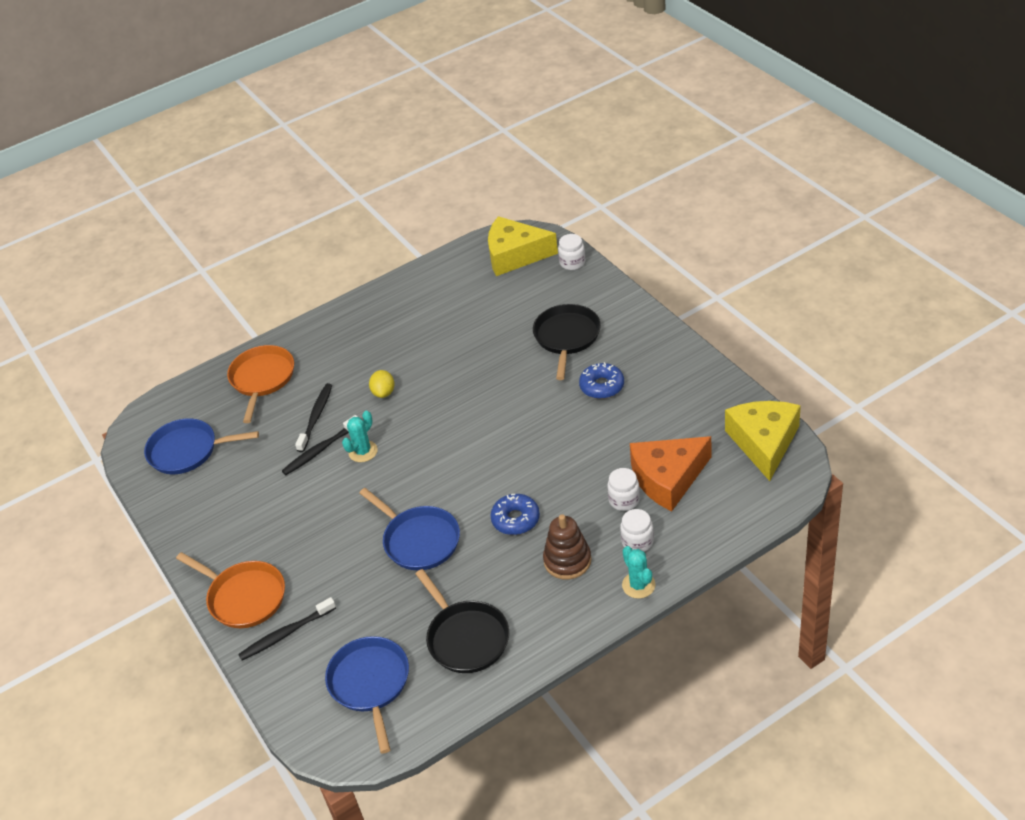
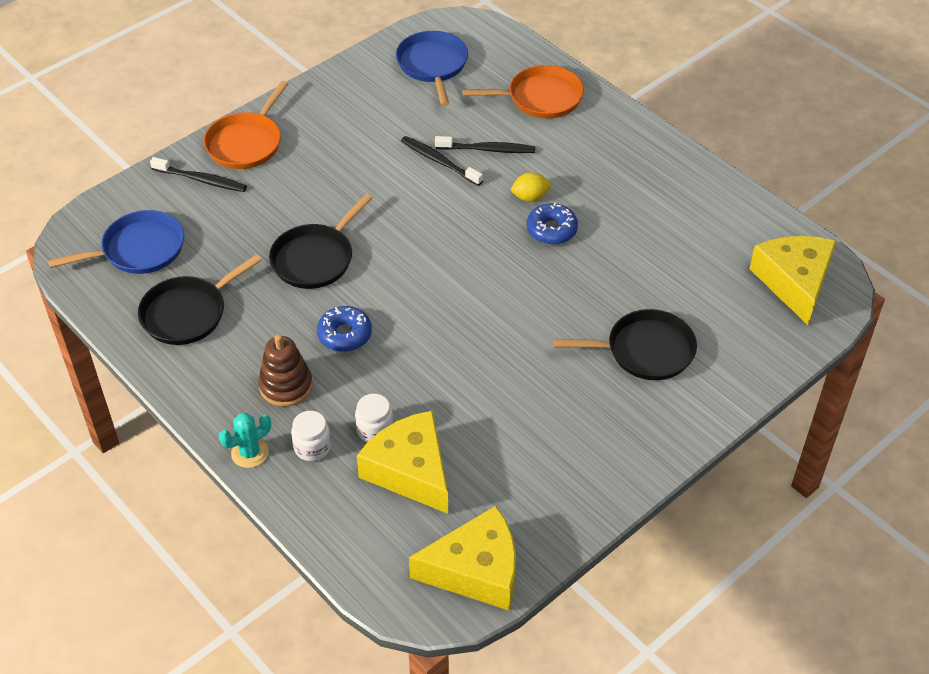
camera: 75 degrees right, 5 degrees up
(286, 634) = (201, 180): black toothbrush -> black toothbrush turned 150 degrees clockwise
(363, 451) = (439, 195): turquoise cactus -> none
(419, 540) = (315, 259): blue pan -> black pan
(572, 263) = (791, 342): white jar -> none
(602, 386) = (561, 393): blue donut -> blue donut (551, 230)
(668, 478) = (410, 471): orange cheese -> yellow cheese

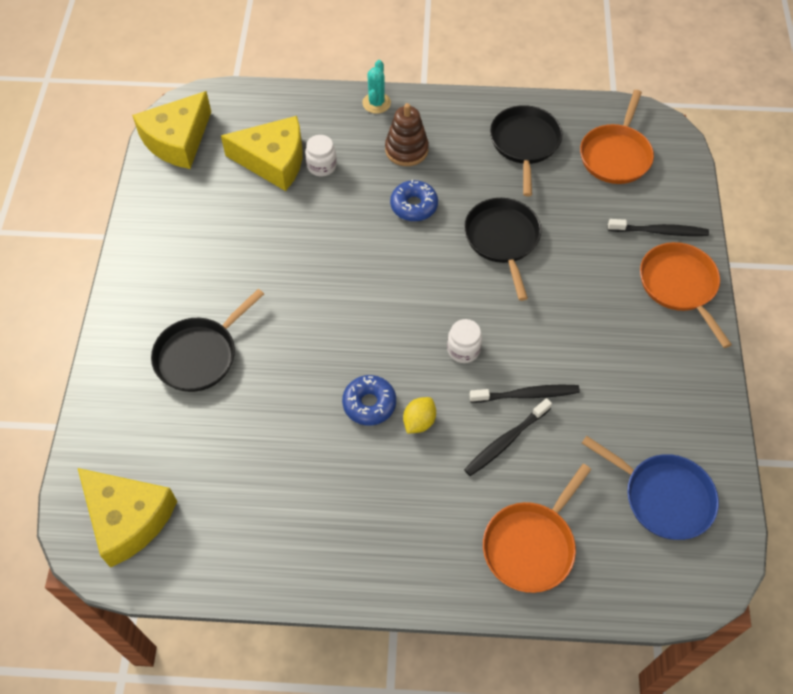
camera: 135 degrees right, 10 degrees up
(139, 249) = (616, 155): blue pan -> orange pan
(201, 180) = (659, 231): black toothbrush -> black toothbrush turned 150 degrees counterclockwise
(312, 447) = (346, 131): white jar -> white jar (463, 350)

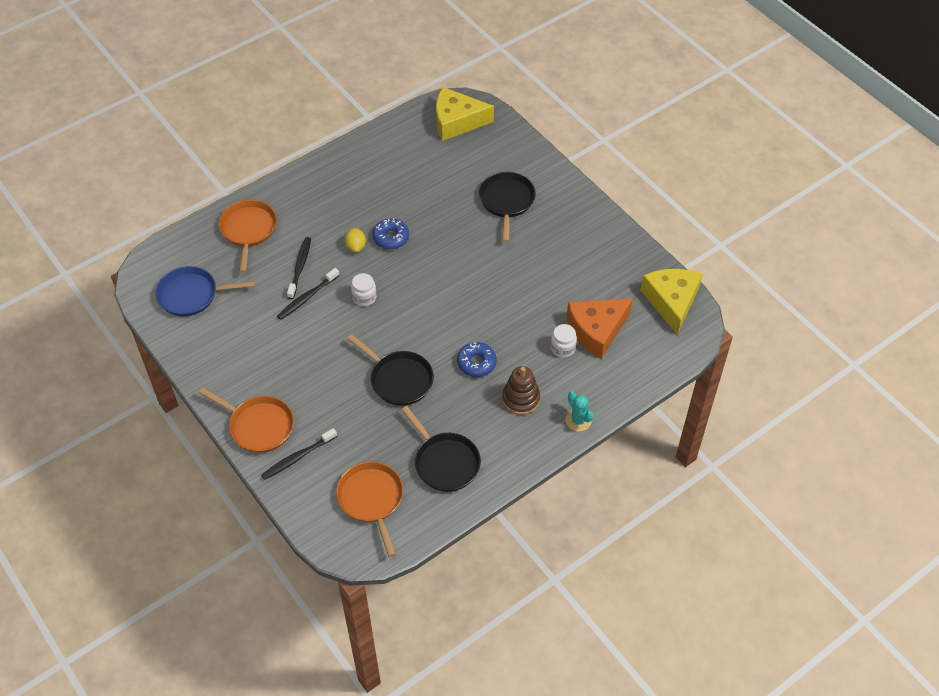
camera: 140 degrees right, 5 degrees down
(273, 161) = (596, 330): yellow cheese -> orange cheese

